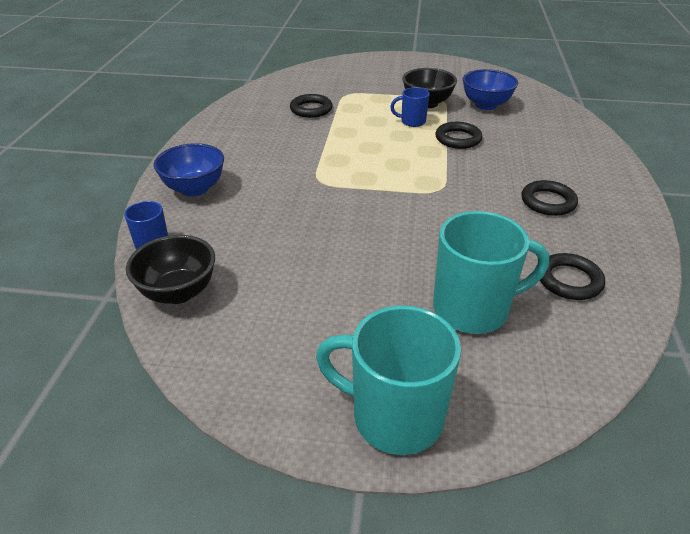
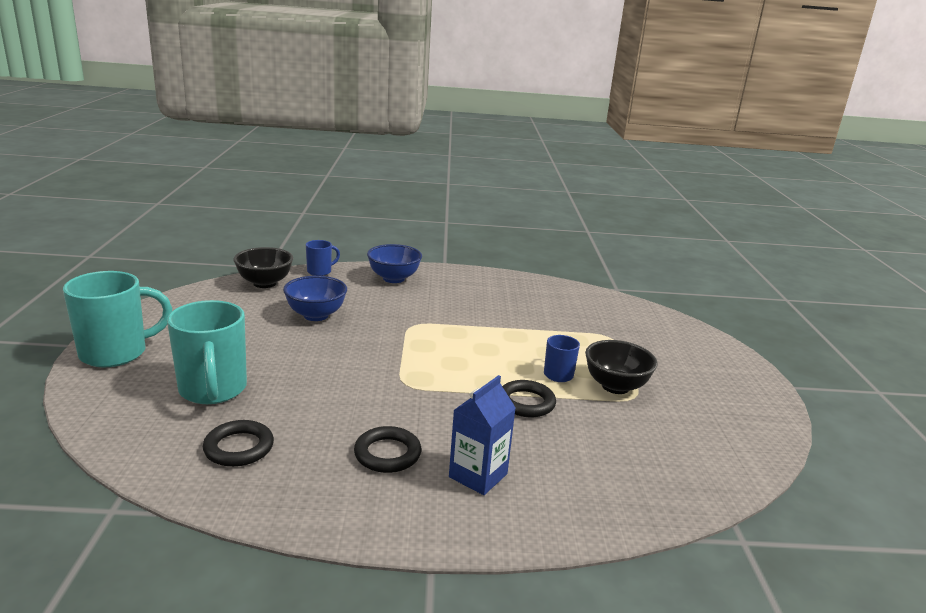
camera: 80 degrees right, 15 degrees down
(311, 109) = (558, 318): black ring -> none
(394, 417) = (116, 353): turquoise mug -> turquoise mug turned 45 degrees clockwise
(486, 105) = (638, 432): blue bowl -> blue bowl (316, 315)
(559, 166) = (478, 475): none -> blue carton

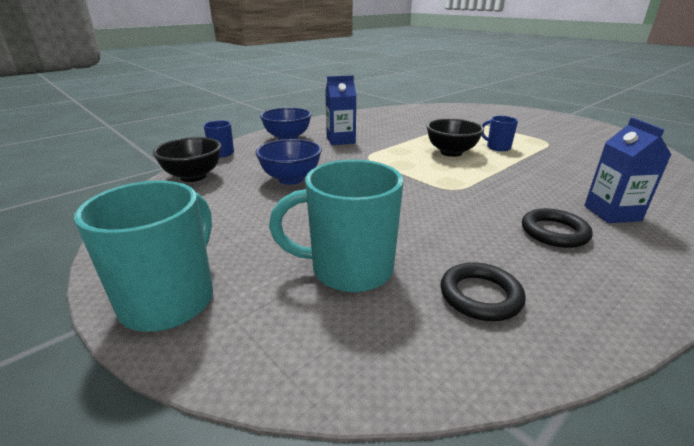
camera: 40 degrees left, 5 degrees up
(213, 390) = (349, 269): turquoise mug -> turquoise mug turned 150 degrees clockwise
(431, 299) = (340, 140): none -> blue carton
(526, 403) = (524, 166): black ring -> none
(615, 386) = (529, 141): black bowl -> black bowl (451, 152)

